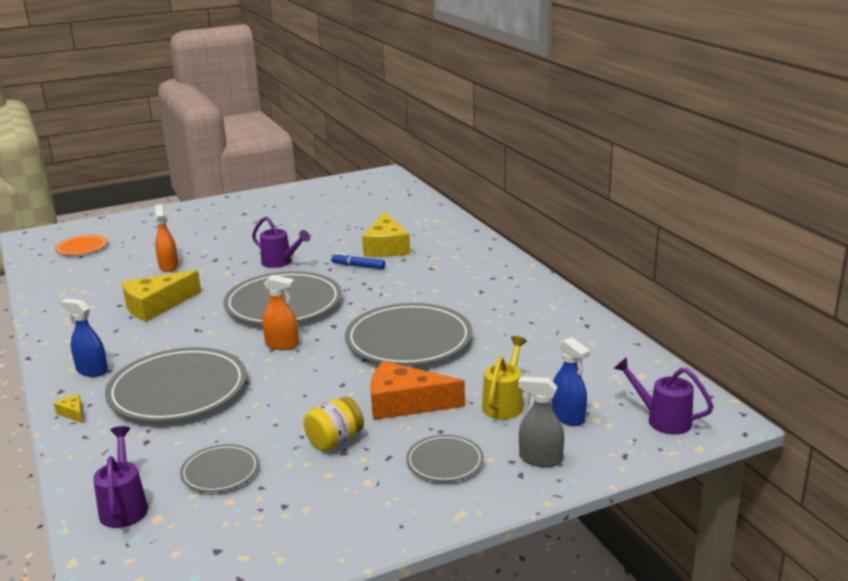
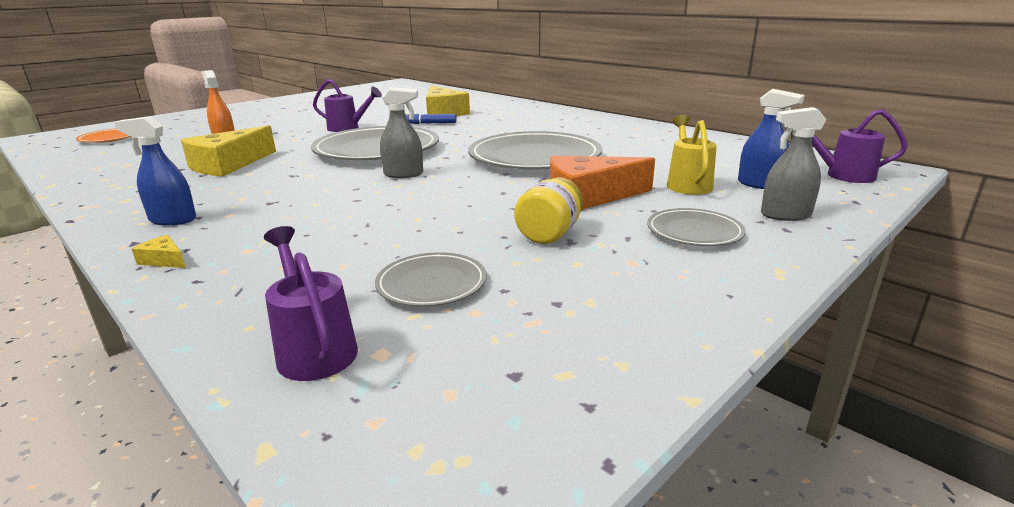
camera: 20 degrees left, 0 degrees up
(178, 390) = (306, 221): grey plate -> none
(282, 345) = (403, 174): orange spray bottle -> grey spray bottle

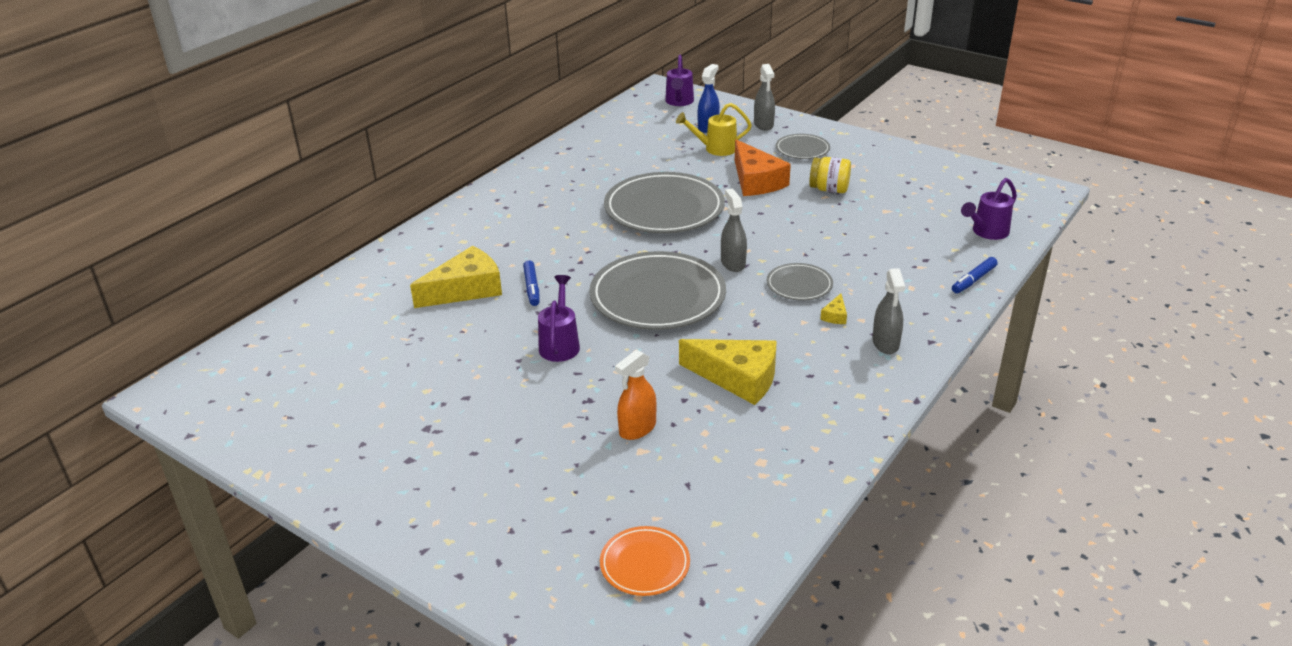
camera: 100 degrees left, 10 degrees up
(164, 260) = (944, 314): yellow cheese -> yellow cheese (835, 315)
(172, 220) = (885, 343): blue spray bottle -> grey spray bottle
(199, 298) = (974, 280): none -> blue marker
(431, 284) = (911, 215): grey plate -> grey plate (799, 285)

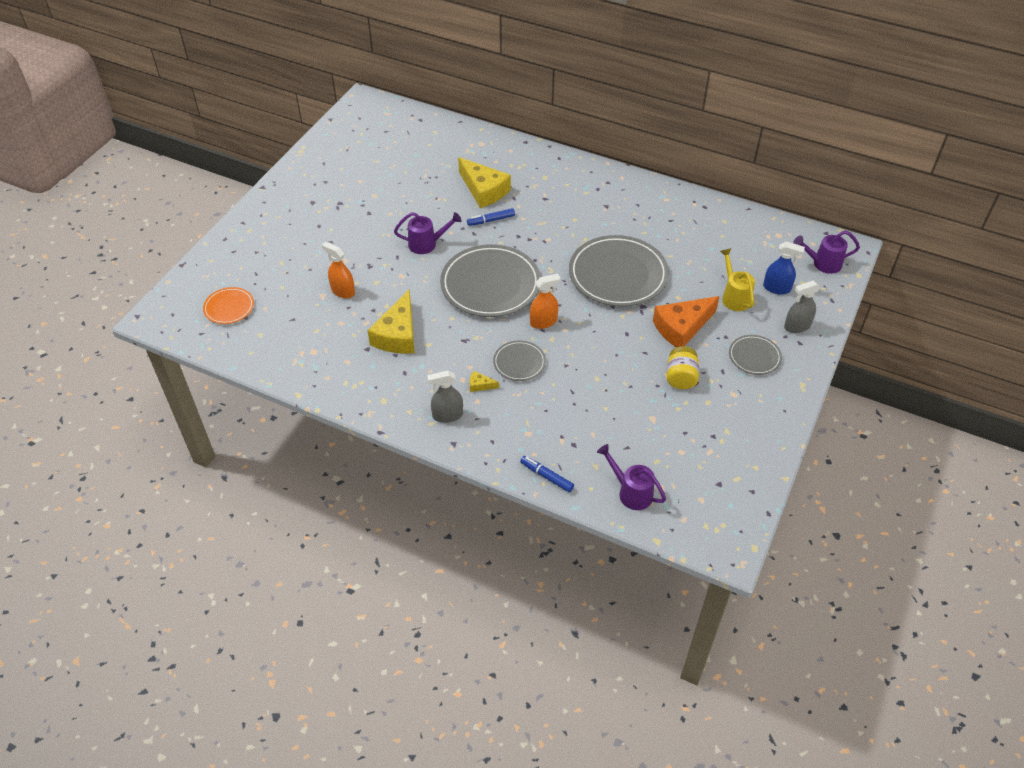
camera: 80 degrees right, 15 degrees up
(733, 263) = (543, 322): grey spray bottle -> orange spray bottle

